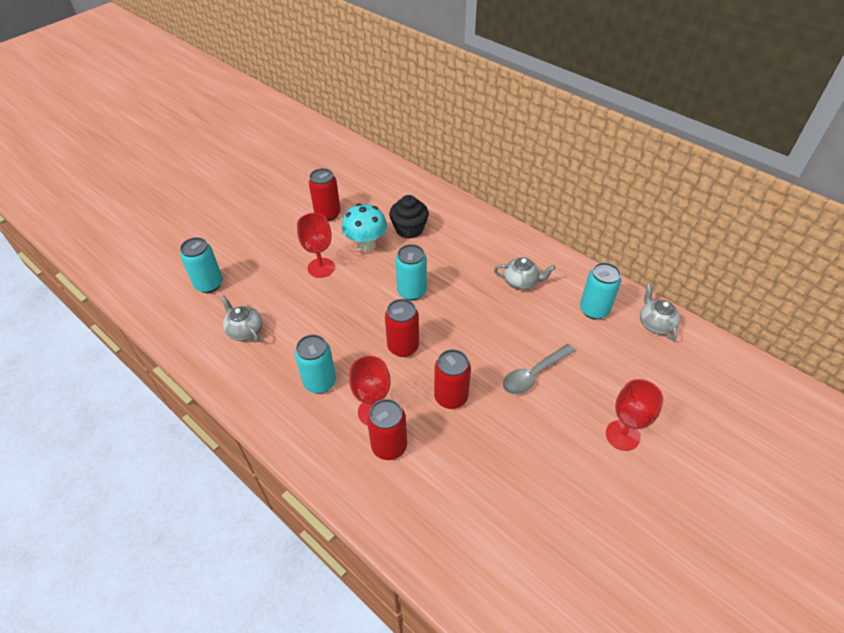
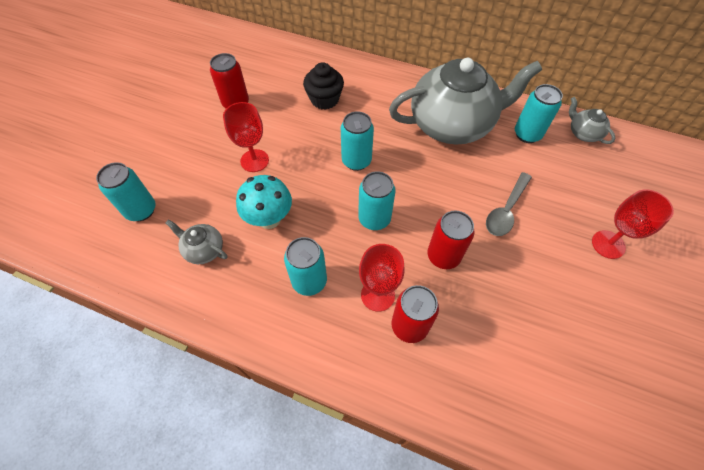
camera: 20 degrees left, 10 degrees up
(366, 245) = (290, 126): turquoise mushroom -> turquoise mushroom (269, 219)
(403, 346) = (374, 219): red can -> turquoise can
(521, 282) = (452, 125): grey teapot -> grey teapot, size x2.44

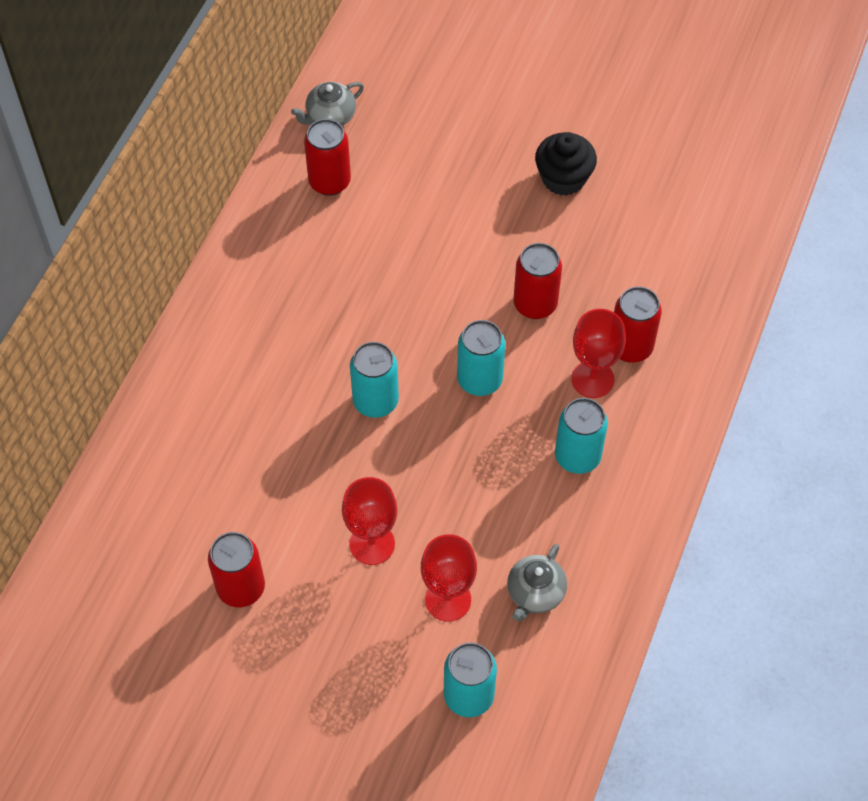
camera: 90 degrees left, 0 degrees up
(269, 219) = (482, 512): turquoise mushroom -> none
(324, 99) = (240, 448): black cupcake -> black cupcake (563, 178)
(452, 125) = (306, 272): grey teapot -> none
(506, 210) = (463, 227): grey spoon -> none
(527, 134) = (329, 182): turquoise can -> red can
(608, 244) = (512, 132): red goblet -> red goblet (448, 599)

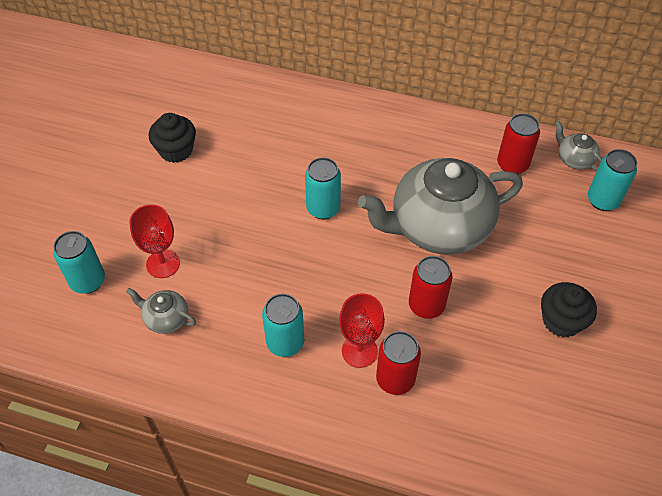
camera: 85 degrees right, 5 degrees down
(241, 588) = (176, 150): red can -> black cupcake
(372, 544) = (207, 216): red goblet -> none
(421, 276) = (438, 227): none -> grey teapot
(479, 380) = (349, 271): turquoise can -> turquoise can (602, 200)

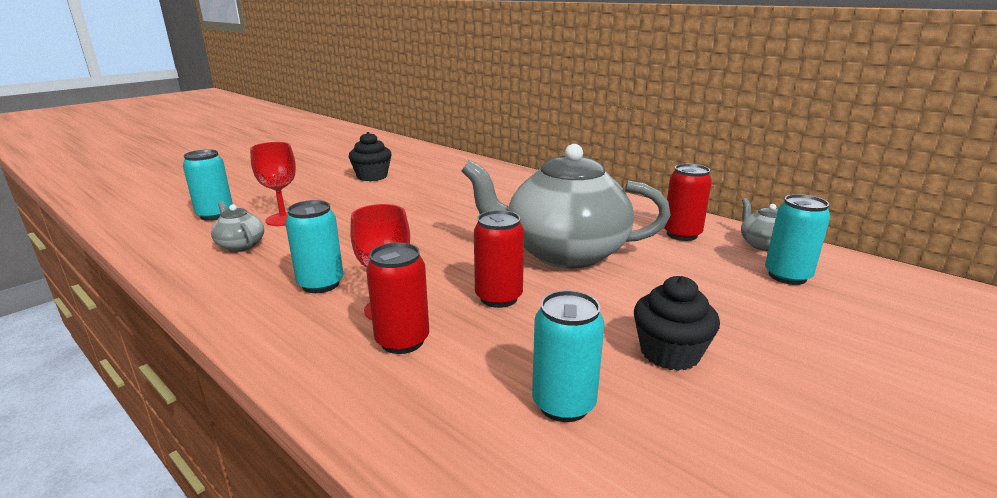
camera: 25 degrees right, 30 degrees down
(323, 208) = (457, 221): turquoise can -> turquoise can (563, 404)

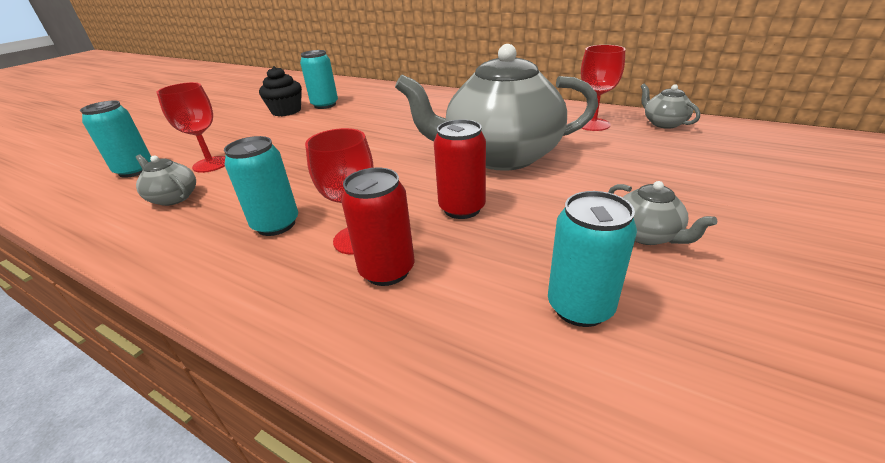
camera: 10 degrees left, 10 degrees up
(670, 353) = (646, 235): black cupcake -> grey teapot
(682, 234) = (593, 124): red can -> red goblet
(787, 276) = (700, 147): turquoise can -> turquoise can (325, 105)

